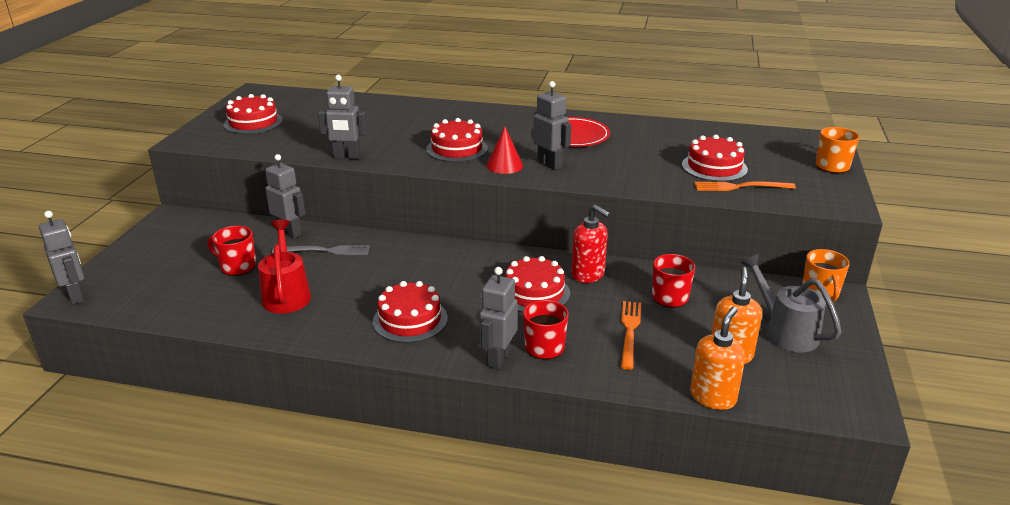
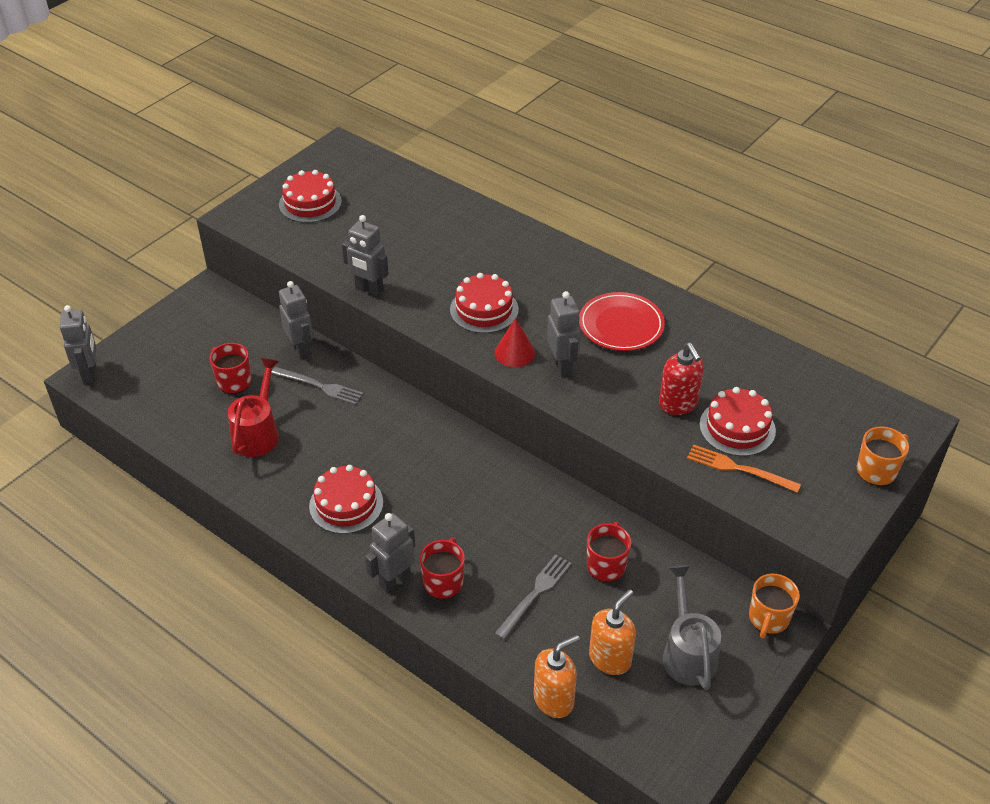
camera: 25 degrees right, 15 degrees up
(534, 293) = (479, 511): red cake -> none
(588, 275) = (547, 507): red soap dispenser -> red soap dispenser (678, 404)
(630, 331) = (535, 594): orange fork -> grey fork

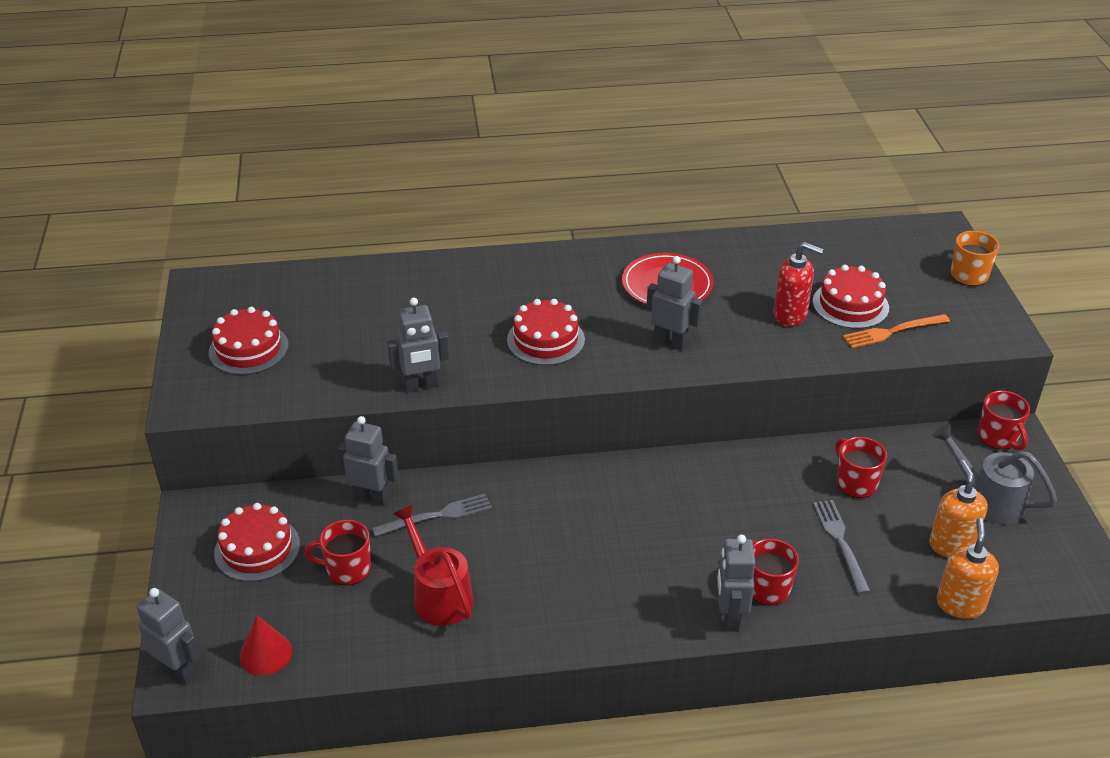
camera: 45 degrees left, 5 degrees down
(346, 504) = (604, 591): red cake -> red cake (257, 548)
(514, 353) = (620, 356): red cone -> red cone (265, 653)
(768, 619) = (998, 437): orange mug -> red mug

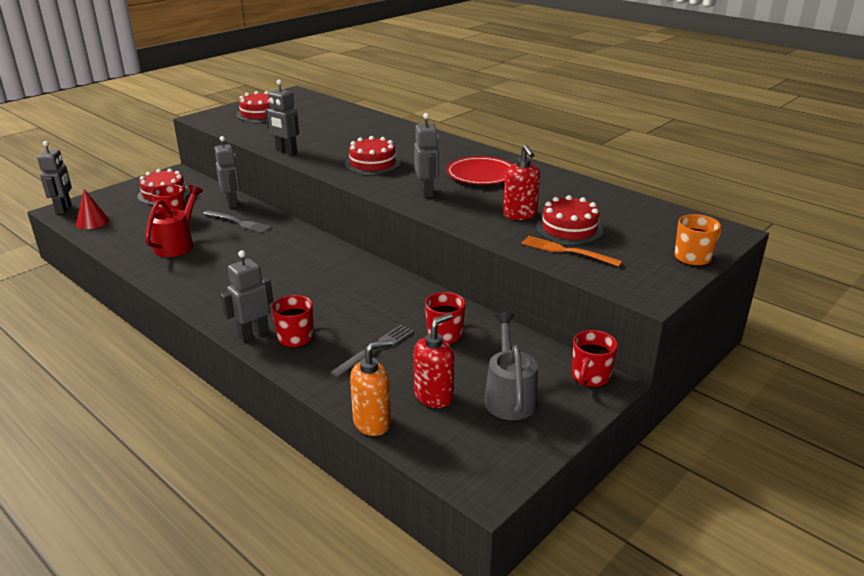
camera: 50 degrees right, 10 degrees down
(951, 545) = (434, 396): orange soap dispenser -> red soap dispenser

